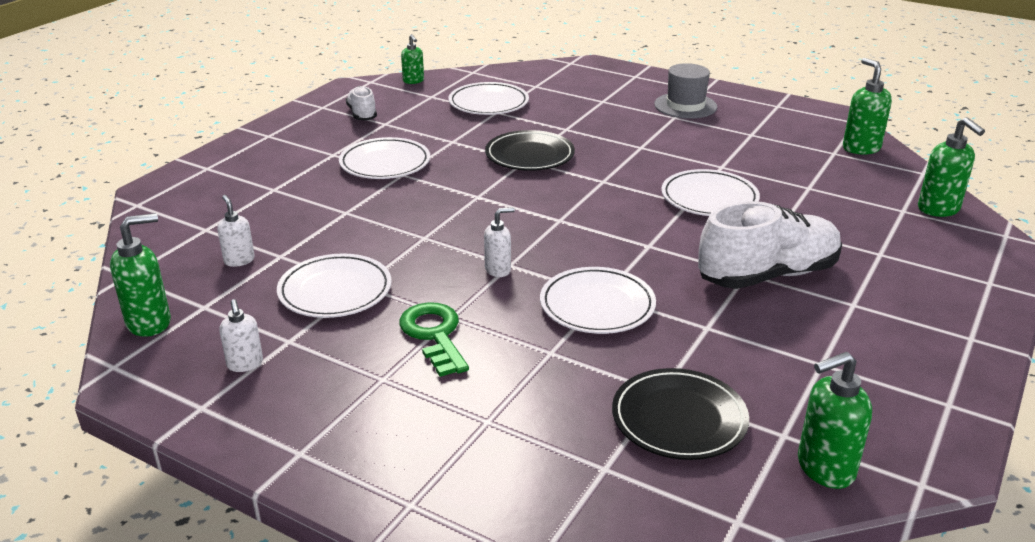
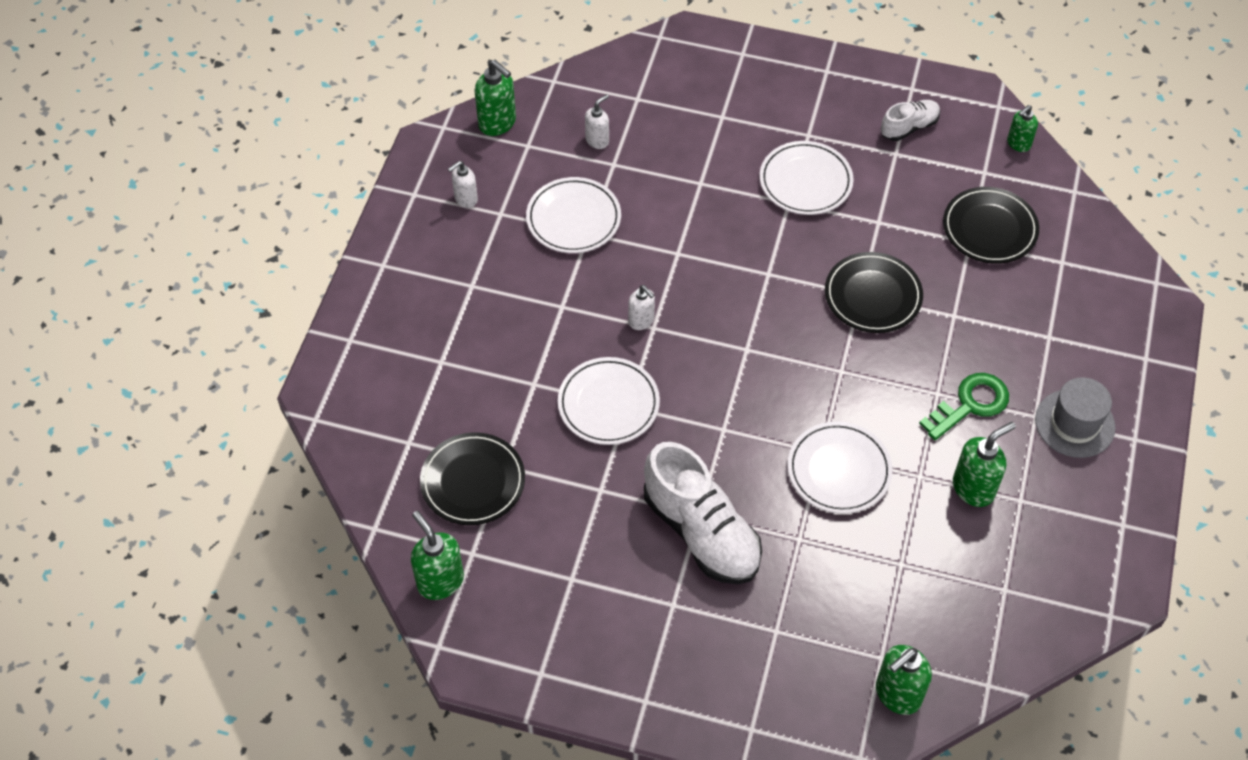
camera: 75 degrees right, 25 degrees up
(434, 335) = (533, 302): green key -> green key (970, 404)
(488, 103) = (989, 229): white plate -> black plate
(860, 148) = (1031, 619): green soap dispenser -> green soap dispenser (973, 488)

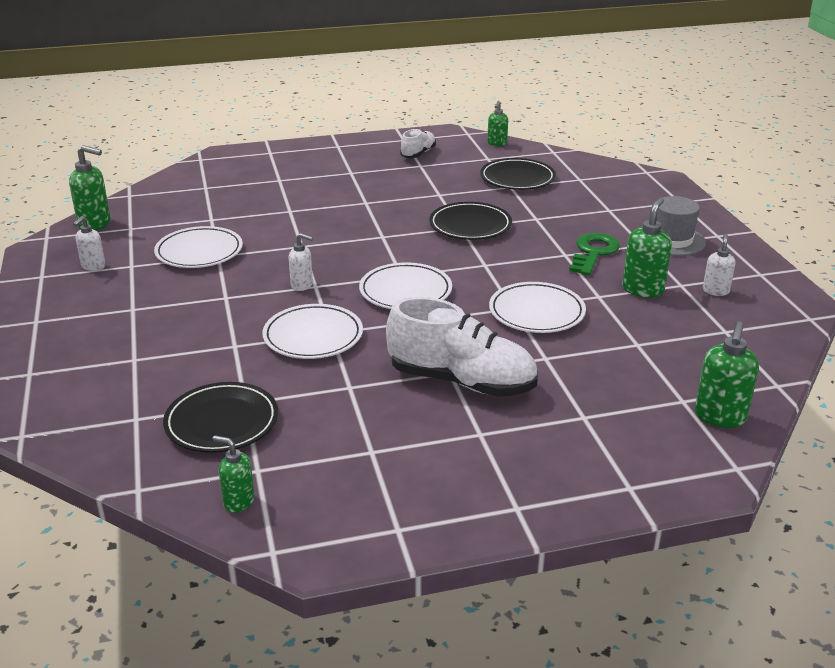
camera: 30 degrees left, 25 degrees down
(440, 581) = (238, 502): green soap dispenser -> green soap dispenser, size x0.63
(597, 140) = (188, 212): white soap dispenser -> white soap dispenser (715, 291)
(805, 181) = (369, 191): white plate -> white plate (405, 291)

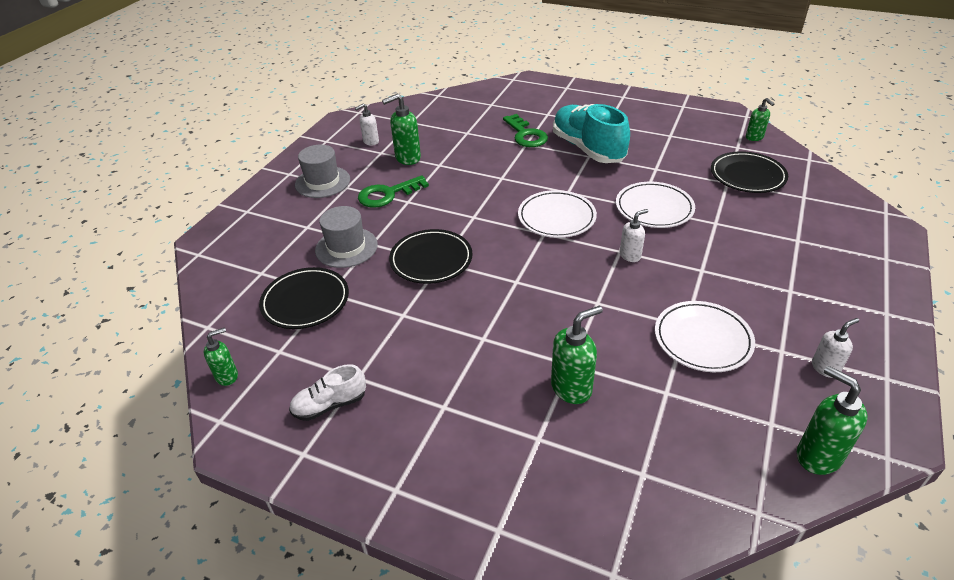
camera: 140 degrees left, 10 degrees up
(302, 285) = (630, 255): white soap dispenser -> white soap dispenser turned 90 degrees clockwise
(461, 381) = (588, 149): white shoe -> turquoise shoe
(536, 312) = (492, 169): white plate -> none
(550, 210) = (346, 247): none -> grey hat
(563, 370) = (526, 135): none -> green key
(720, 417) = (487, 94): green soap dispenser -> green soap dispenser (571, 388)

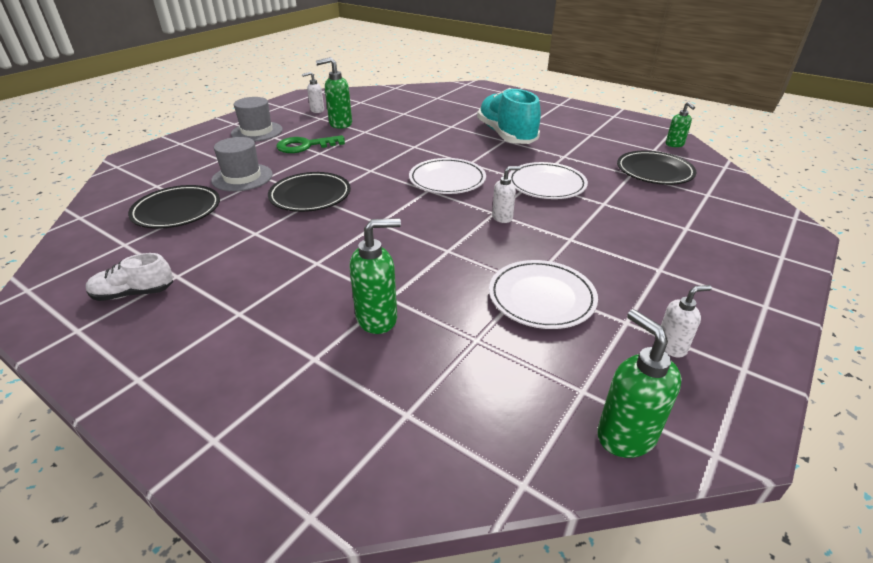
camera: 10 degrees right, 5 degrees down
(227, 376) = (64, 256): green soap dispenser -> none
(526, 135) = (455, 120): green key -> none

